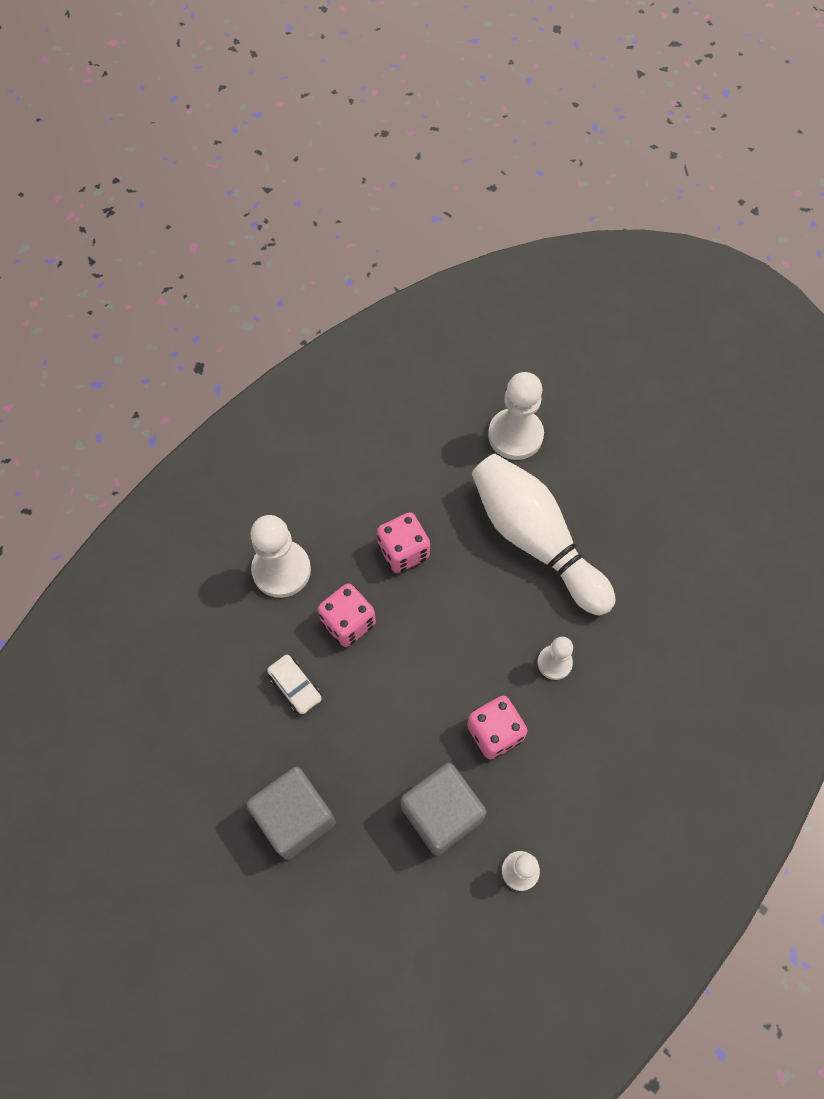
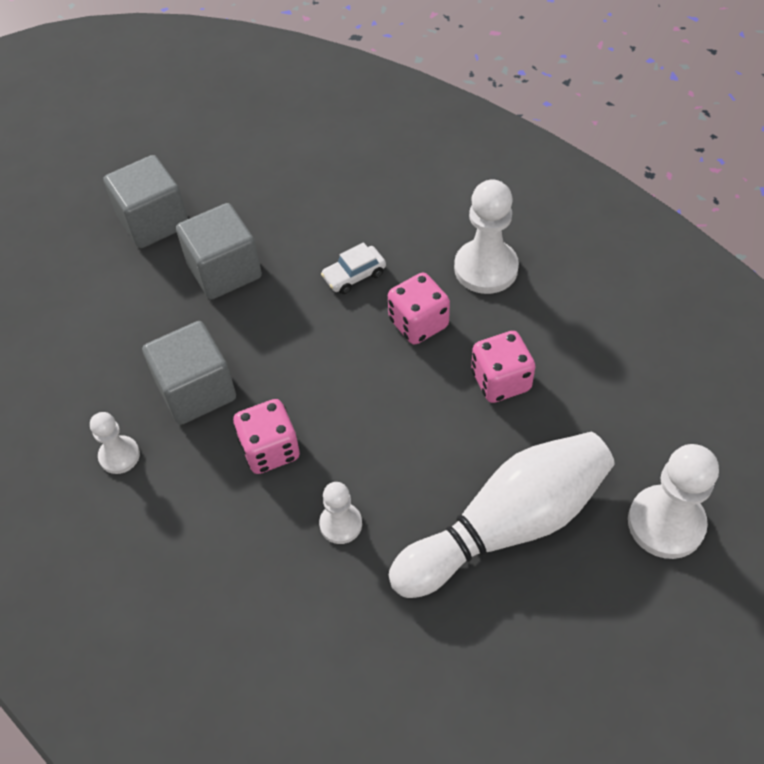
camera: 100 degrees right, 10 degrees down
(229, 914) = (153, 221): none -> grey cube

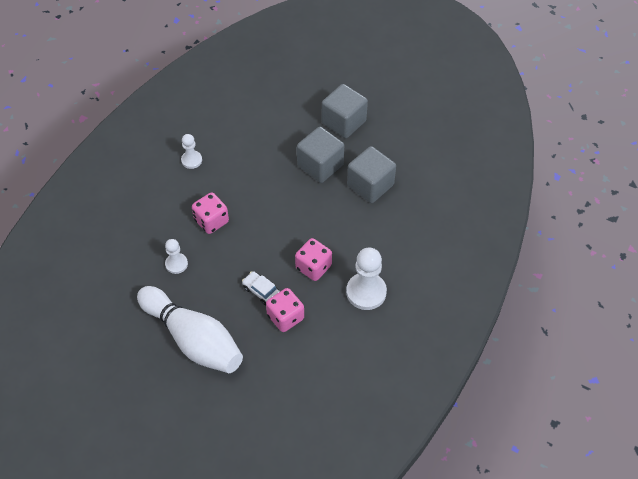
camera: 70 degrees right, 0 degrees up
(196, 390) = (238, 178): grey cube -> grey cube (370, 185)
(354, 275) = (337, 227): white car -> white car (261, 291)
(666, 523) = (213, 418): white pawn -> none

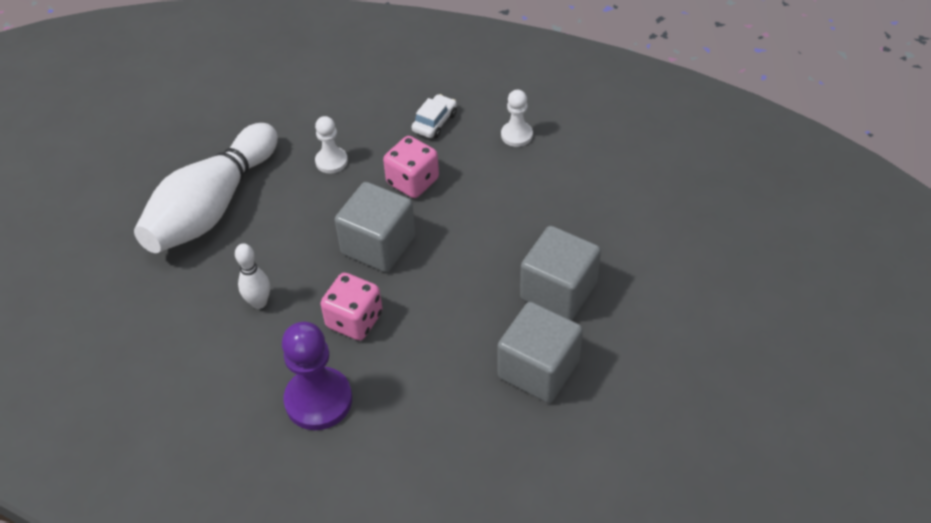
camera: 80 degrees right, 5 degrees down
(261, 291) = (301, 264): white car -> white car (434, 122)
(285, 317) = (259, 302): pink dice -> white bowling pin
(343, 122) = (664, 306): grey cube -> grey cube (378, 245)
(366, 292) = (318, 400): white pawn -> purple pawn

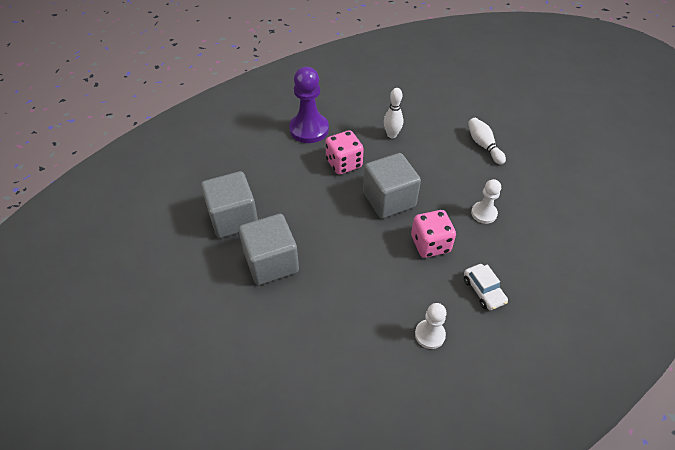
camera: 125 degrees right, 0 degrees up
(212, 207) = (483, 145): white bowling pin -> white bowling pin, size x0.44

